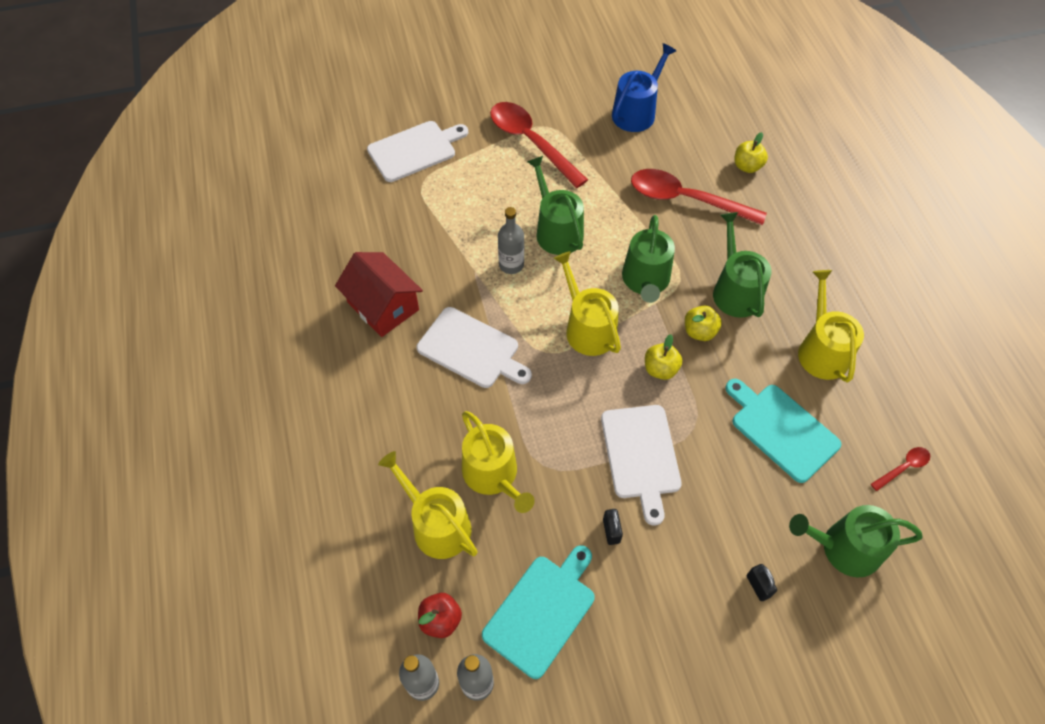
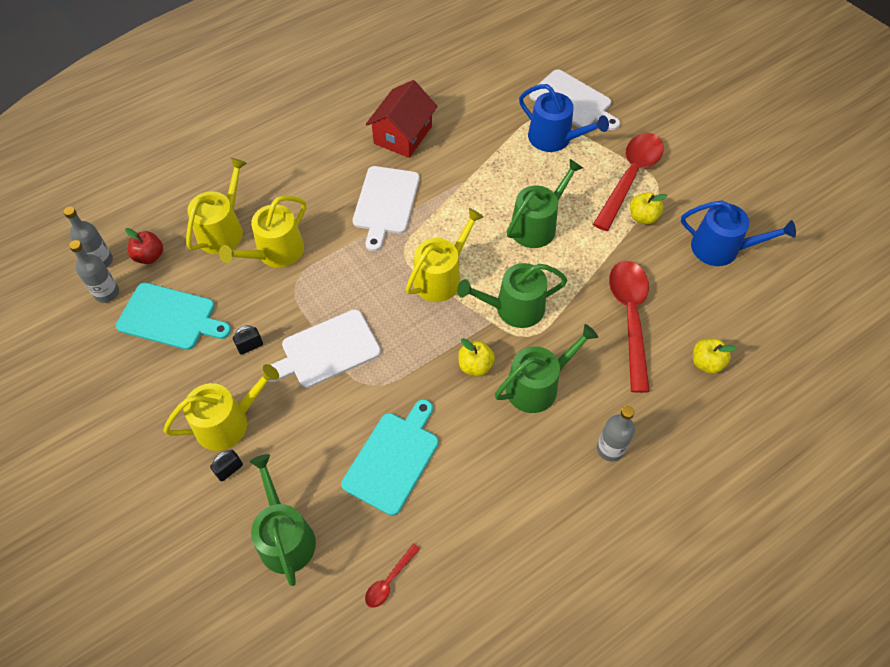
camera: 70 degrees right, 0 degrees up
(455, 180) = (555, 138): none -> blue watering can
(511, 265) = (483, 204): grey bottle -> grey bottle (610, 449)
(660, 369) = (420, 344): yellow apple -> yellow apple (643, 217)
(821, 350) = (499, 479): yellow watering can -> yellow watering can (228, 422)
(903, 467) = (389, 580): red spoon -> red spoon turned 90 degrees clockwise

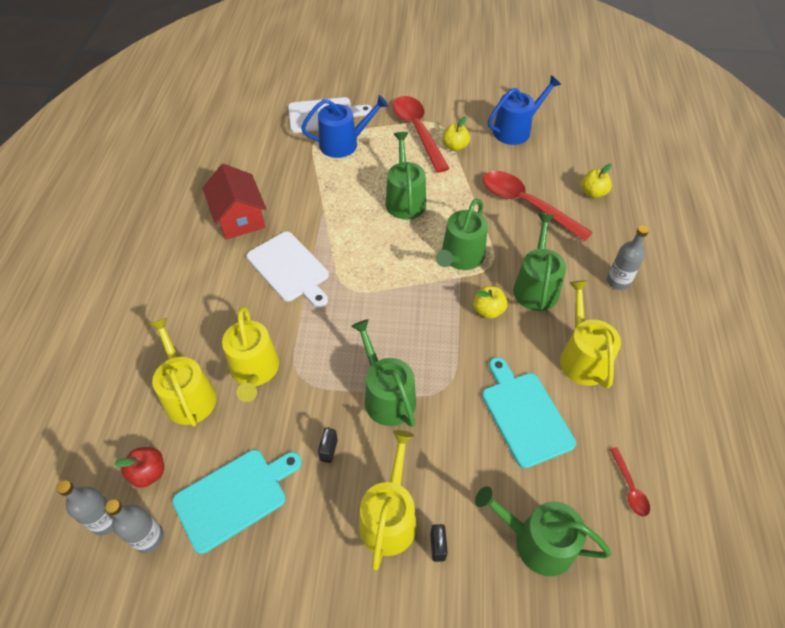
camera: 50 degrees left, 5 degrees down
(327, 350) = (386, 396): white cutting board -> green watering can
(441, 277) = (392, 279): yellow watering can -> yellow watering can (582, 357)

